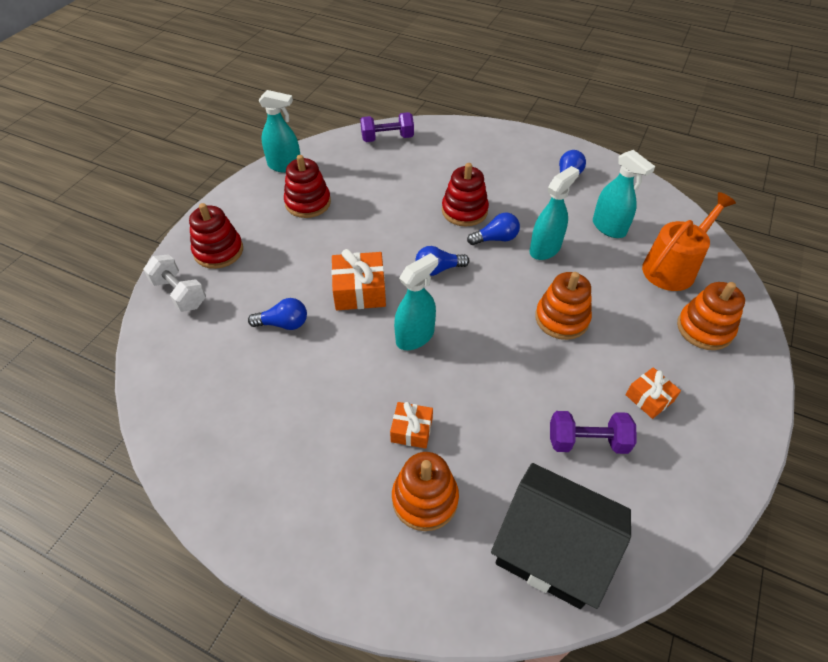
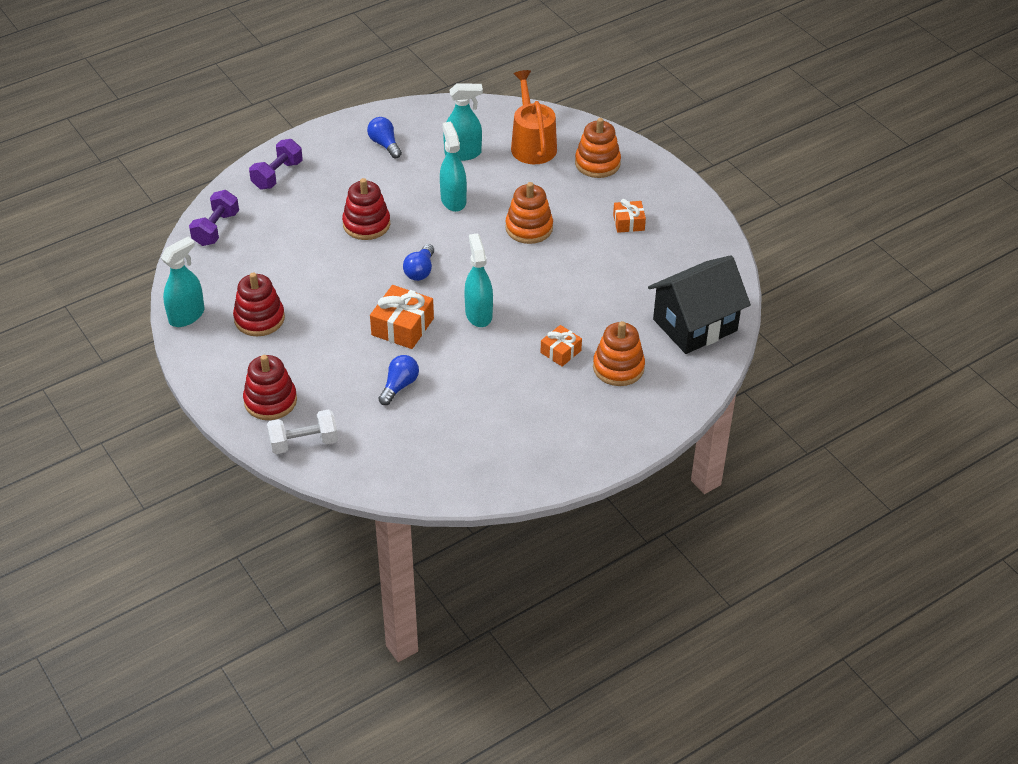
camera: 60 degrees left, 5 degrees down
(495, 239) = (416, 222): blue light bulb -> none
(587, 441) = (636, 270): purple dumbbell -> purple dumbbell (277, 175)

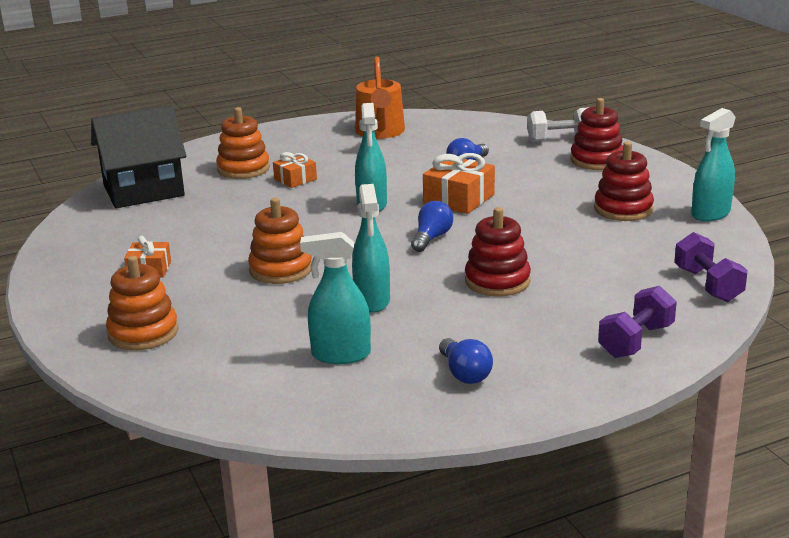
camera: 170 degrees left, 20 degrees down
(216, 229) = (708, 285): purple dumbbell -> purple dumbbell turned 45 degrees counterclockwise
(532, 144) = (227, 361): orange watering can -> orange watering can (380, 132)

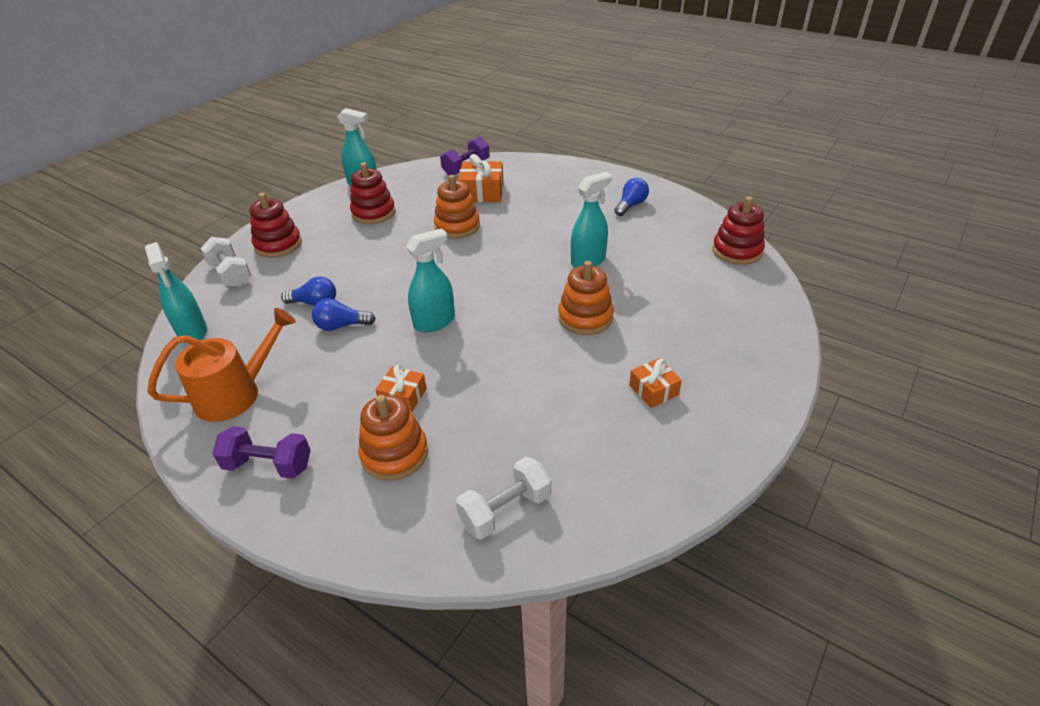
camera: 120 degrees left, 15 degrees up
(143, 191) = (505, 510): black house -> white dumbbell
(143, 333) = (732, 336): orange stacking toy -> orange stacking toy (457, 226)
(340, 355) = (659, 247): turquoise spray bottle -> turquoise spray bottle (192, 331)
(431, 238) = (477, 270): blue light bulb -> blue light bulb (341, 326)
(459, 199) = (395, 282): orange gift -> orange gift (482, 192)
(497, 281) = (519, 226): red stacking toy -> red stacking toy (737, 251)
(636, 341) = (547, 172): purple dumbbell -> purple dumbbell (268, 465)

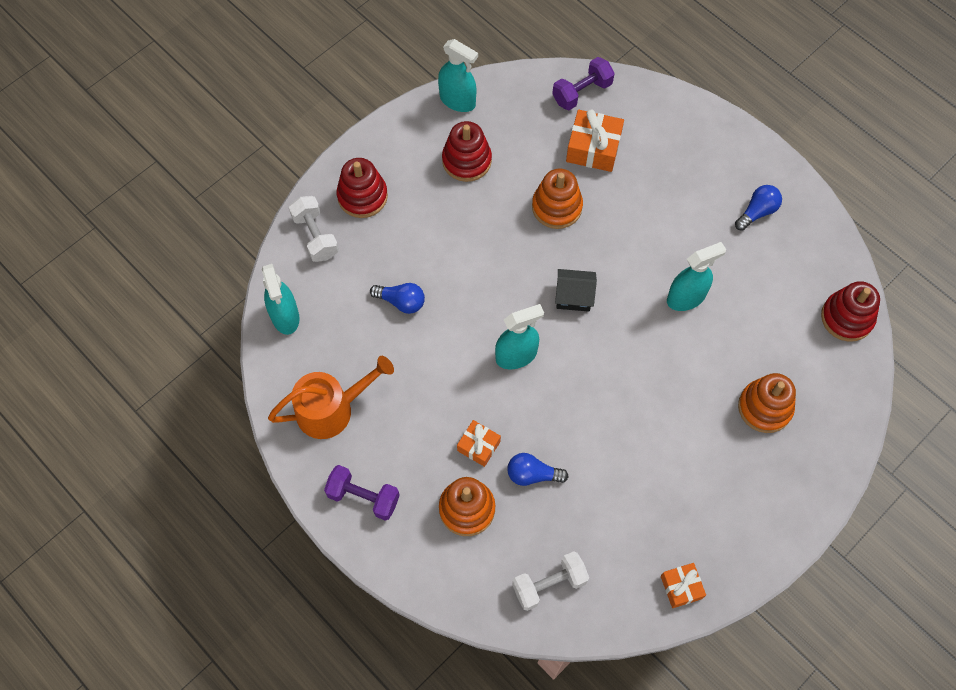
camera: 10 degrees right, 25 degrees up
(341, 326) = (427, 340): blue light bulb -> blue light bulb (532, 474)
(484, 275) = (573, 296): none -> black house
(585, 318) = (662, 382): orange stacking toy -> orange stacking toy (765, 407)
(653, 390) = (701, 489): orange gift -> orange gift (681, 587)

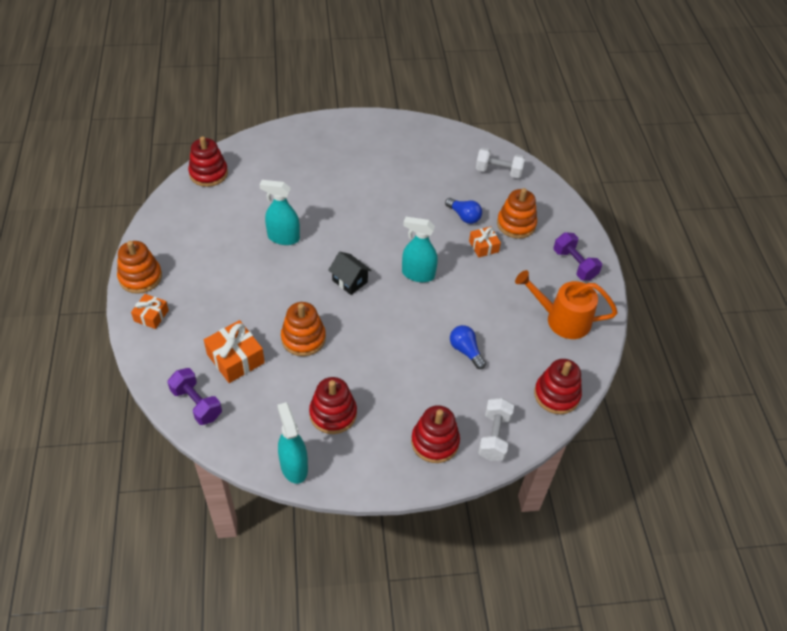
camera: 145 degrees left, 15 degrees down
(285, 316) = (556, 395): turquoise spray bottle -> red stacking toy
(582, 92) = (196, 404): purple dumbbell -> purple dumbbell turned 45 degrees clockwise
(681, 587) = (431, 134): orange gift -> orange gift (151, 316)
(757, 212) = (184, 251): blue light bulb -> none
(765, 407) = (304, 167): orange stacking toy -> orange stacking toy (140, 277)

